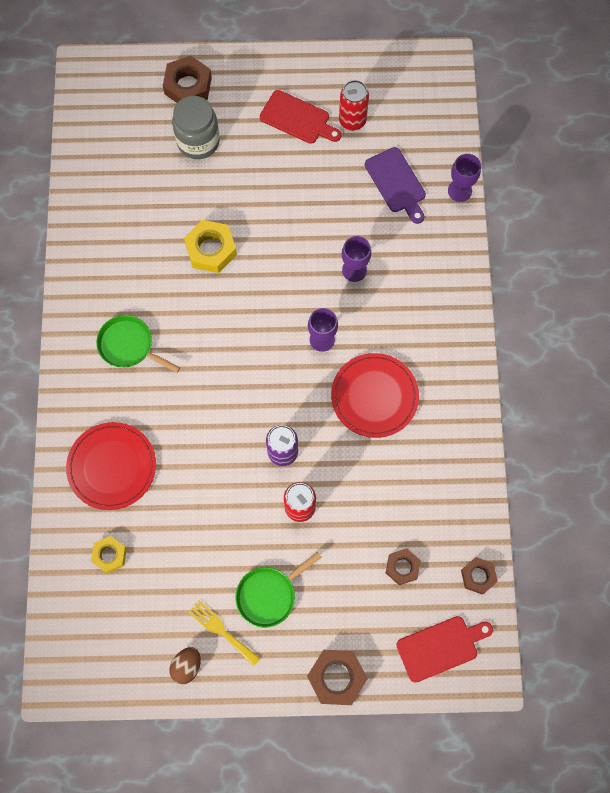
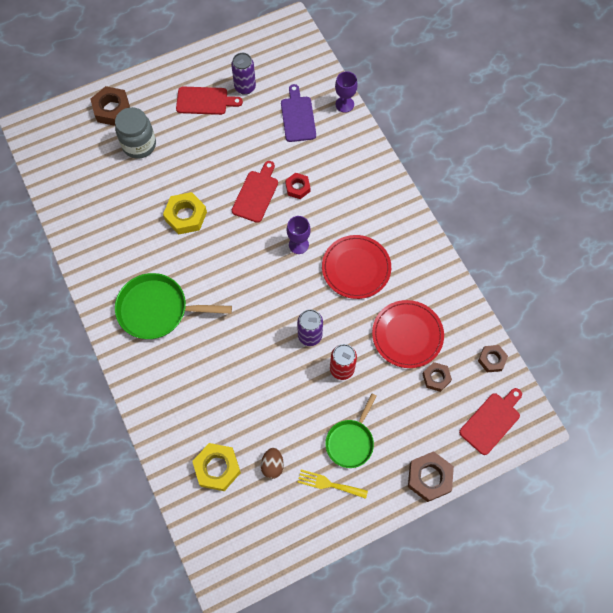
camera: 25 degrees left, 5 degrees down
(109, 555) = (217, 468): yellow nut -> yellow nut, size x1.59
(112, 466) = (187, 402): red plate -> red plate (407, 335)
(129, 346) = (157, 309): green pan -> green pan, size x1.55
(187, 666) = (316, 522): brown egg -> brown egg (272, 465)
(302, 257) = (256, 194): none -> red cutting board
(352, 121) = (245, 87): red can -> purple can
(354, 270) = (297, 187): purple goblet -> red nut
(396, 183) = (298, 117): purple cutting board -> purple cutting board turned 135 degrees counterclockwise

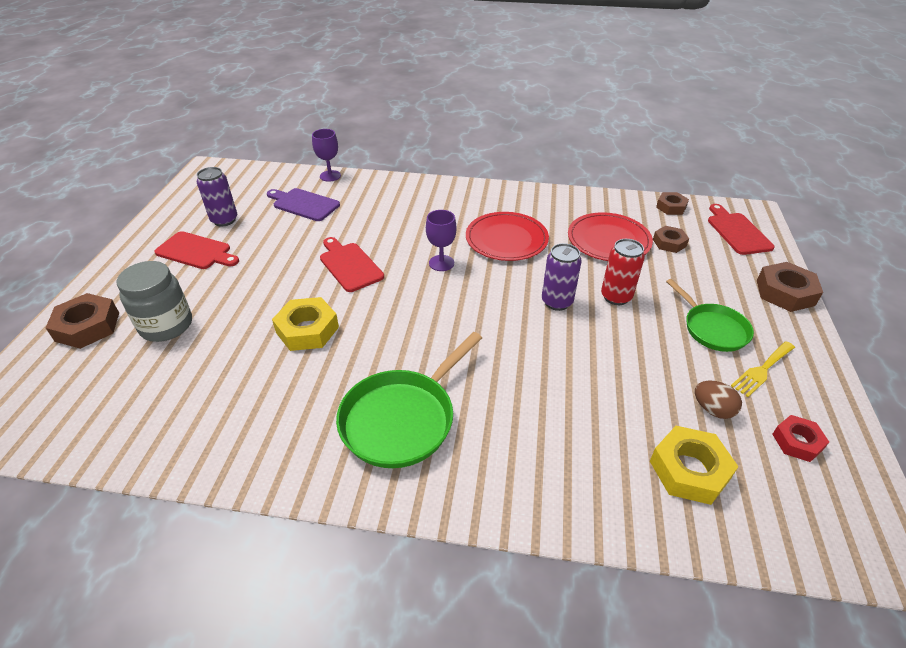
camera: 55 degrees left, 25 degrees down
(205, 101) = (196, 251): red cutting board -> red cutting board turned 75 degrees clockwise
(297, 187) = (377, 236): red nut -> red nut (797, 442)

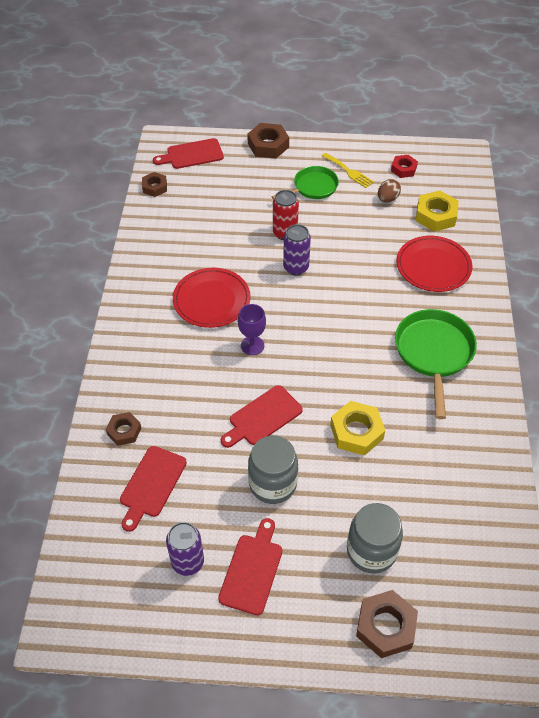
camera: 95 degrees left, 10 degrees up
(273, 267) = (272, 484): none -> grey jar
(304, 204) = (151, 484): purple cutting board -> red cutting board
(330, 176) = (85, 471): purple goblet -> none
(402, 419) = (434, 353): green pan -> green pan turned 120 degrees counterclockwise
(608, 240) = (209, 231): red plate -> red plate (433, 266)
(669, 243) = (210, 195): brown nut -> brown nut (124, 431)

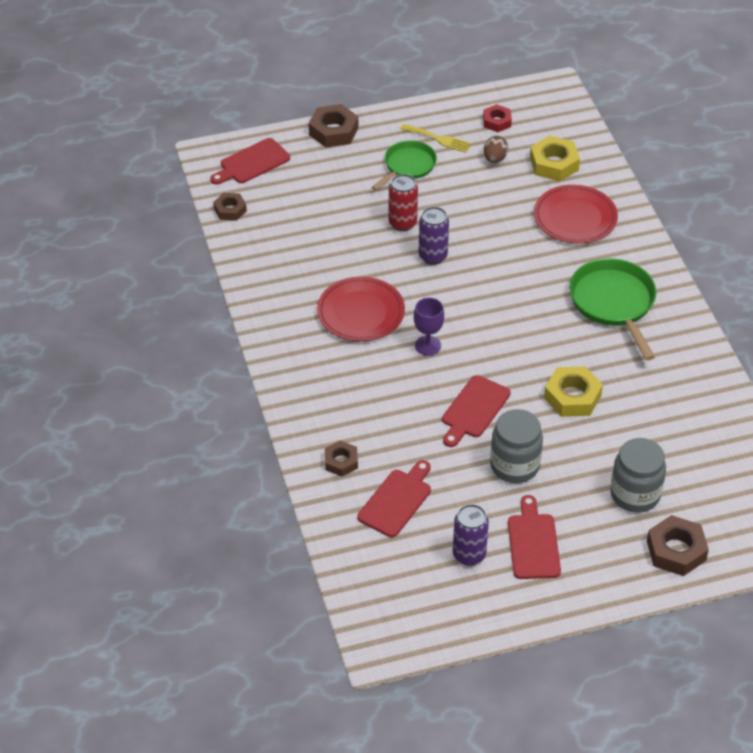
camera: 20 degrees left, 5 degrees down
(151, 484) = (396, 500): red cutting board -> red cutting board turned 150 degrees counterclockwise

